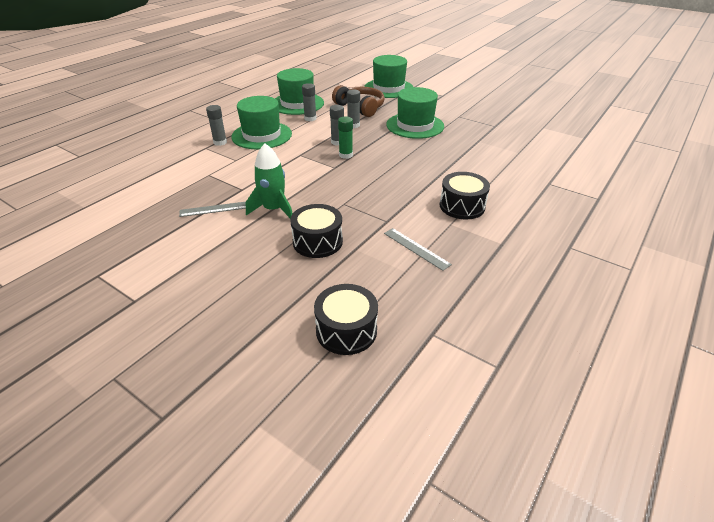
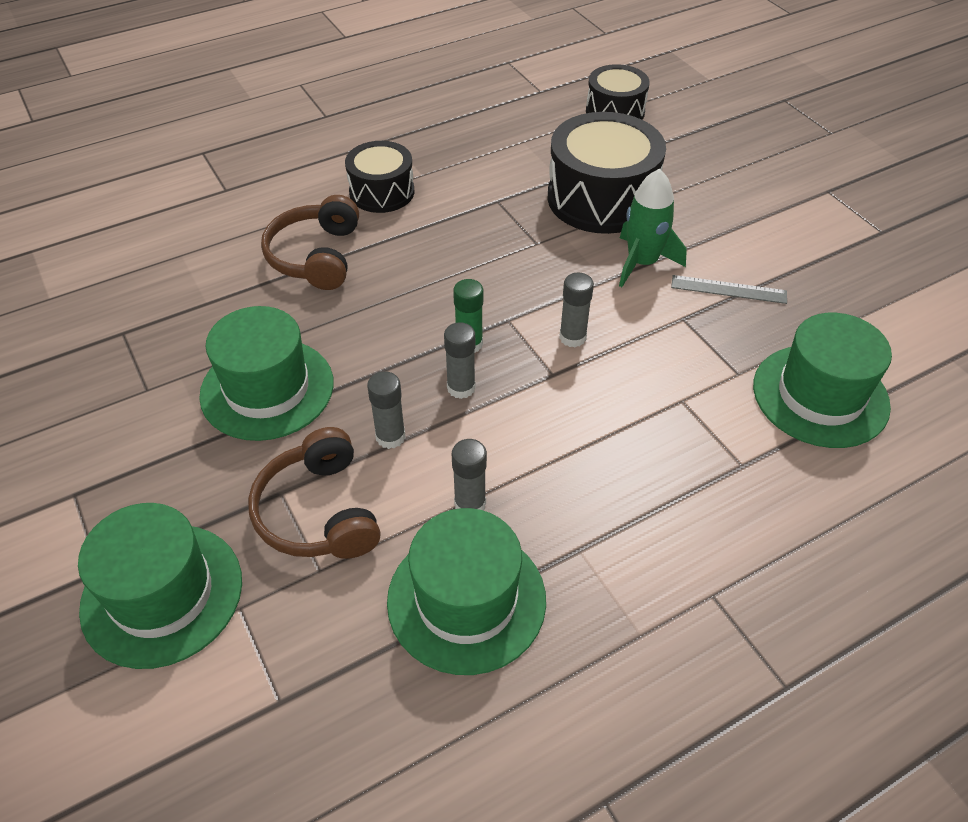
camera: 155 degrees left, 10 degrees up
(220, 142) = (708, 475): grey glue stick -> grey glue stick (572, 337)
(262, 135) = (609, 470): green hat -> green hat (820, 395)
(317, 242) = (601, 198): black drum -> black drum, size x1.66
(416, 248) = (490, 159): grey ruler -> none
(455, 167) = (316, 256): none -> brown headphones

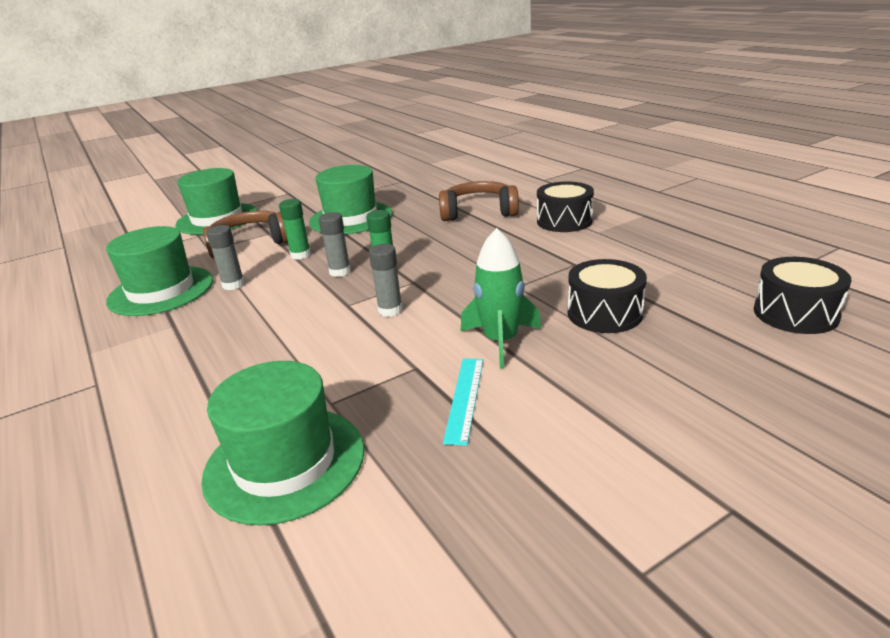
camera: 90 degrees right, 20 degrees down
(390, 437) = (300, 255): grey glue stick -> green glue stick
(601, 198) = (604, 313): black drum -> black drum, size x0.60
(728, 289) = (465, 398): grey ruler -> turquoise ruler

